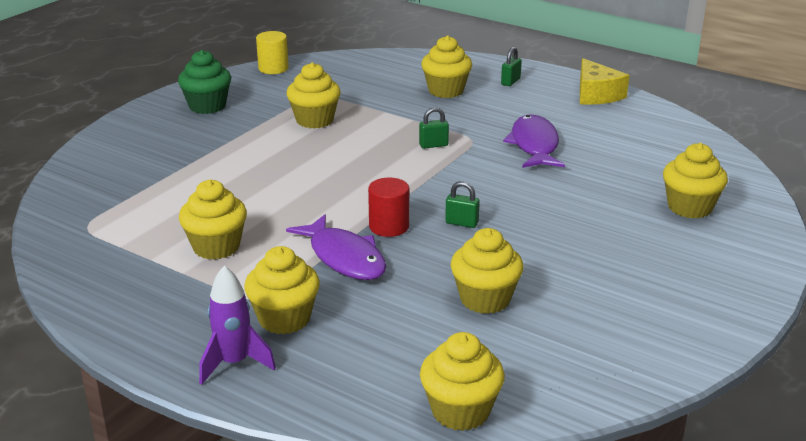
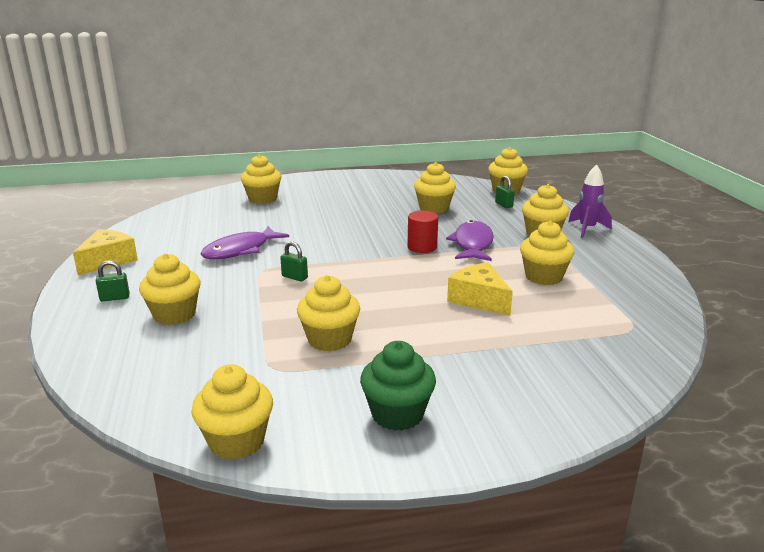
camera: 135 degrees left, 5 degrees down
(250, 194) = (479, 299): none -> yellow cheese
(273, 68) = (237, 441): yellow cylinder -> yellow cupcake
(461, 223) = (380, 234): green padlock -> green padlock (504, 205)

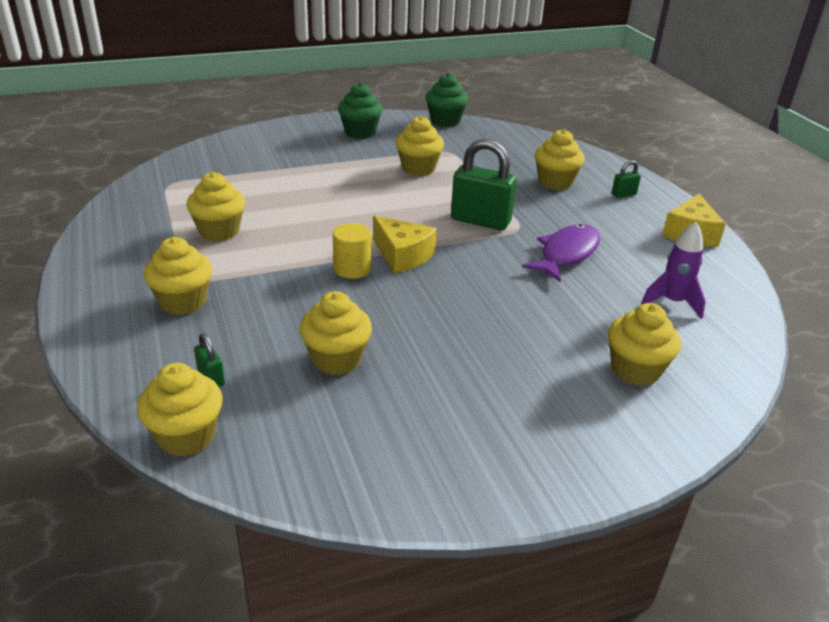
camera: 170 degrees right, 10 degrees up
(237, 441) = (445, 121): yellow cupcake -> green cupcake
(294, 277) = (480, 221): green padlock -> green padlock, size x2.18
(422, 247) = (352, 269): red cylinder -> yellow cylinder
(472, 244) = (286, 277): purple fish -> none
(479, 299) = (295, 204): yellow cheese -> yellow cheese (402, 255)
(587, 229) = (108, 316): purple rocket -> purple rocket (672, 302)

